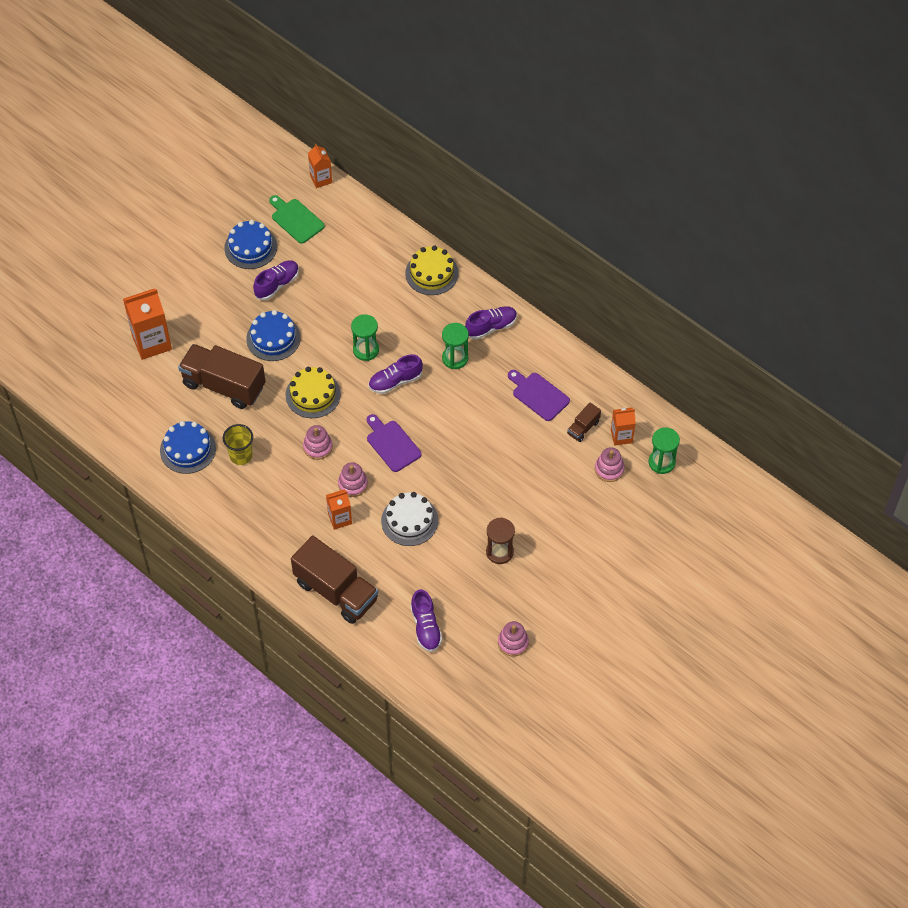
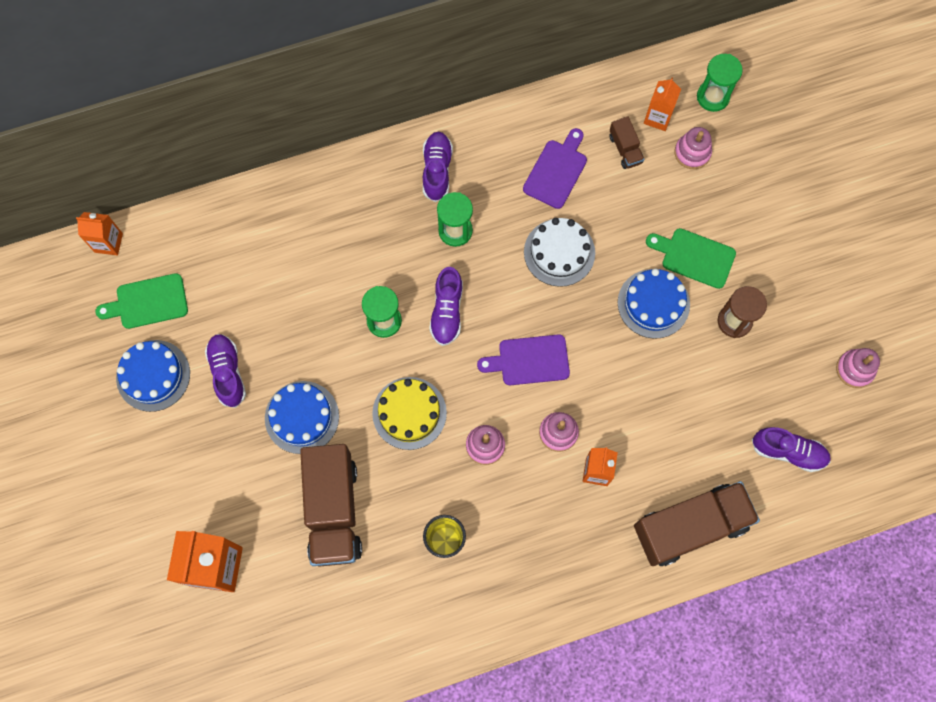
camera: 60 degrees left, 15 degrees up
(188, 449) = (399, 601): blue cake -> blue cake (653, 303)
(224, 385) = (333, 510): brown truck -> brown truck turned 60 degrees counterclockwise
(409, 520) = (641, 395): white cake -> white cake (559, 252)
(431, 273) = (324, 193): yellow cake -> none
(531, 506) = (694, 257): none -> green cutting board
(538, 395) = (556, 171): purple cutting board -> purple cutting board turned 135 degrees clockwise

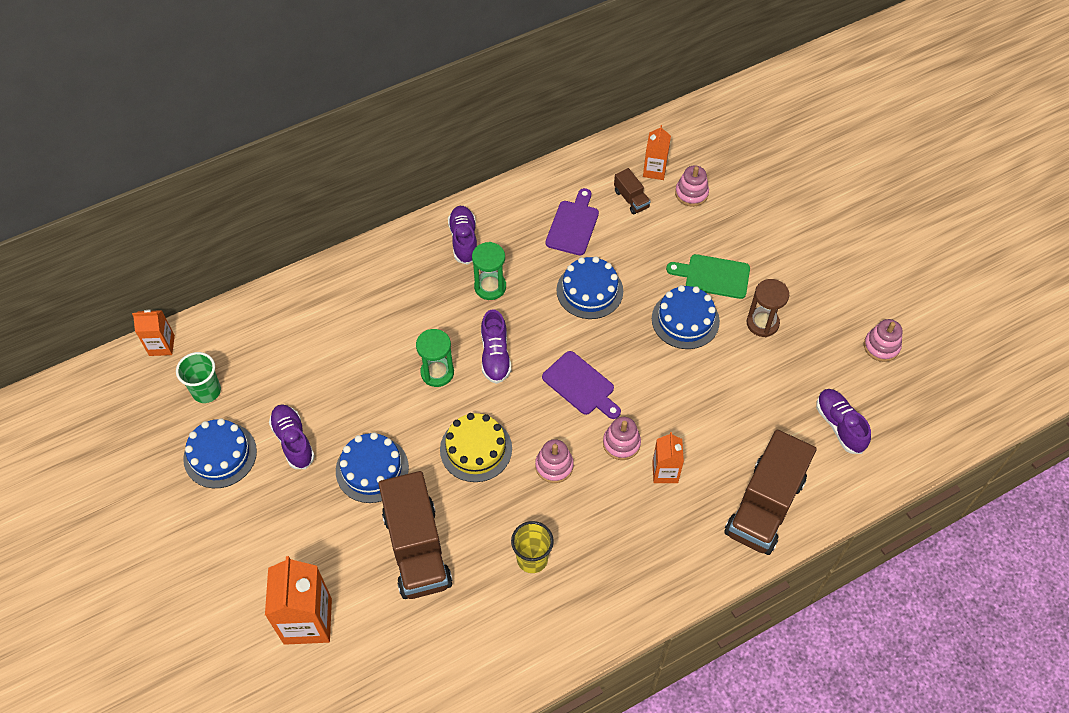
camera: 10 degrees left, 15 degrees down
(148, 302) = (206, 391): green cutting board -> green cup
(529, 360) = (581, 385): purple cutting board -> purple cutting board turned 120 degrees counterclockwise
(559, 252) = (589, 290): white cake -> blue cake
(690, 526) = (764, 506): brown truck -> brown truck turned 150 degrees clockwise
(713, 97) = (699, 148): green hourglass -> none
(788, 451) = (839, 425): purple shoe -> purple shoe turned 120 degrees counterclockwise

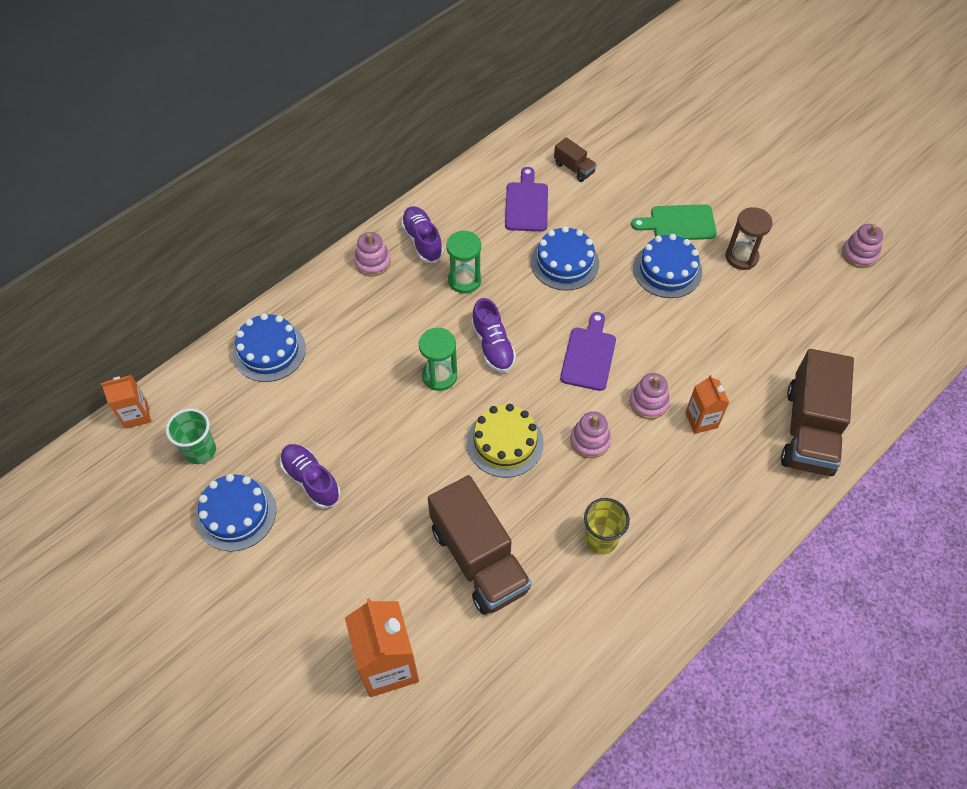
camera: 15 degrees left, 0 degrees up
(372, 469) = (404, 489): blue cake -> blue cake (269, 351)
(581, 385) = (588, 355): purple cutting board -> purple cutting board turned 105 degrees counterclockwise
(654, 170) = (587, 137): orange carton -> none
(691, 193) = (630, 151): pink stacking toy -> pink stacking toy (373, 262)
(839, 425) = (849, 336): purple shoe -> none

